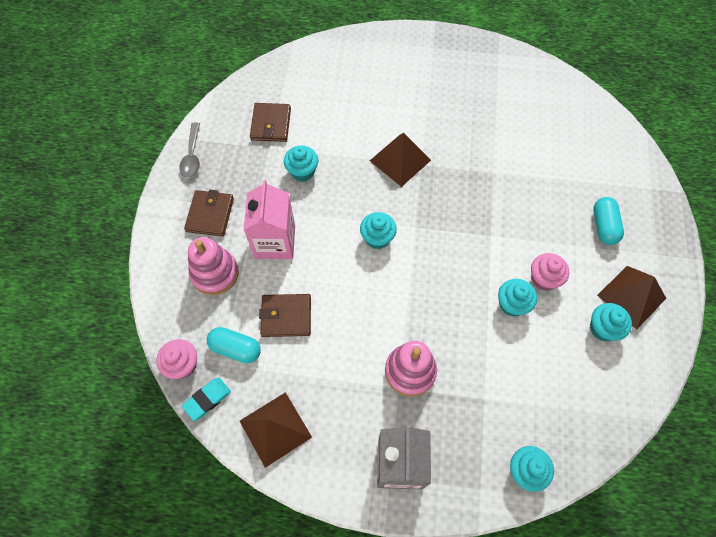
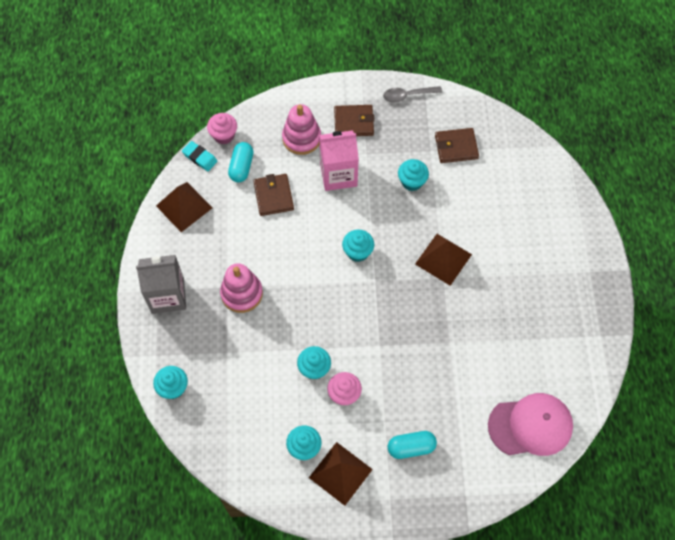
camera: 80 degrees right, 0 degrees up
(583, 124) = (530, 426): none -> pink cap

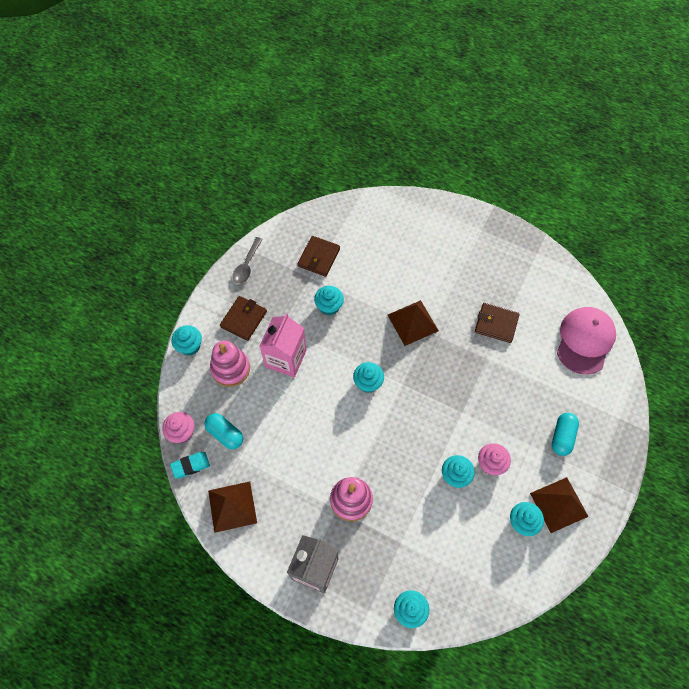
camera: 60 degrees left, 0 degrees up
(273, 196) = (272, 422): brown wallet -> brown wallet (496, 324)
(302, 97) = (190, 346): none -> turquoise cupcake

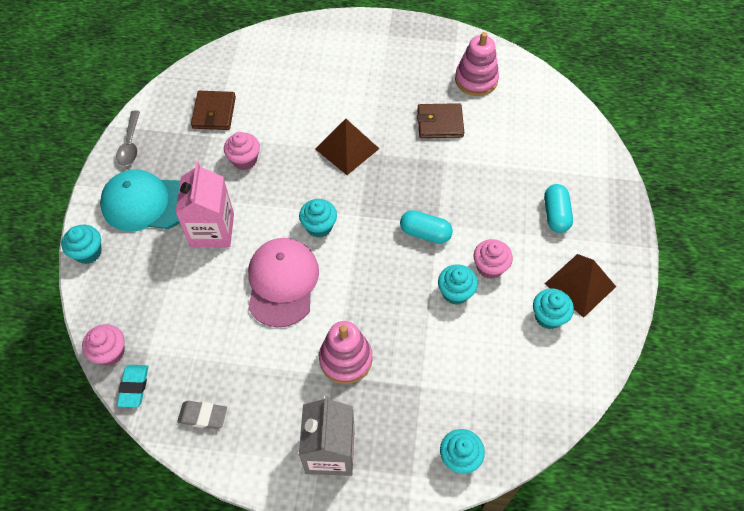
camera: 20 degrees left, 5 degrees down
(190, 465) = (134, 387): turquoise eraser -> turquoise eraser turned 45 degrees counterclockwise
(225, 434) = (166, 336): turquoise capsule -> turquoise capsule (425, 233)
(230, 368) = (148, 262): pink stacking toy -> pink stacking toy (476, 80)
(232, 506) = (203, 416): brown pyramid -> grey eraser
(244, 319) = (146, 203): brown wallet -> turquoise cap
(329, 306) = (244, 160): turquoise cupcake -> pink cupcake
(585, 341) = (540, 112): pink cap -> pink cap (282, 283)

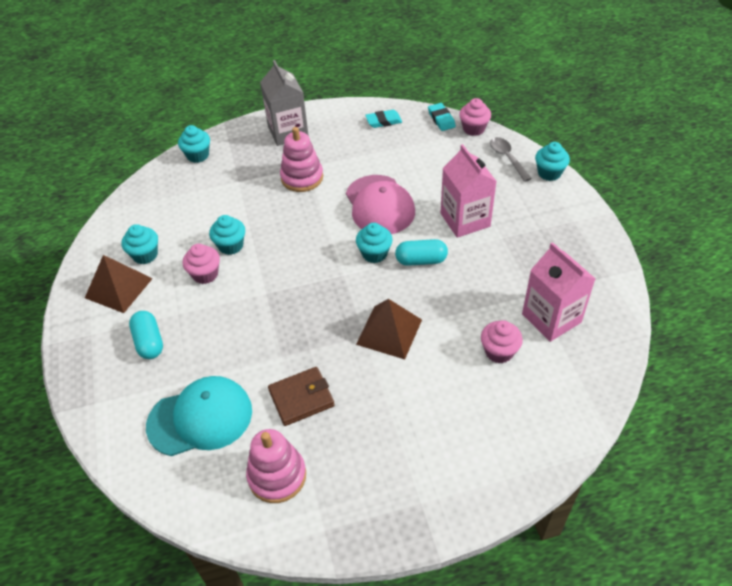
camera: 160 degrees right, 10 degrees down
(130, 144) = (601, 259): grey spoon -> grey spoon (507, 158)
(146, 203) = (538, 219): turquoise cap -> turquoise cap (200, 418)
(203, 416) = (383, 121): grey eraser -> turquoise eraser
(214, 112) = (551, 318): brown wallet -> pink carton
(244, 160) = (483, 284): pink cupcake -> pink cupcake (499, 351)
(425, 233) = (274, 281): turquoise capsule -> turquoise capsule (421, 260)

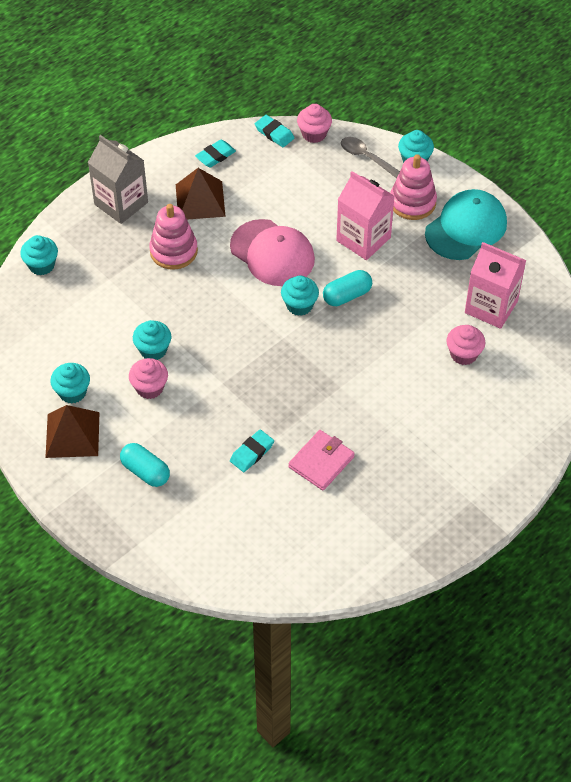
camera: 30 degrees left, 5 degrees up
(200, 418) = (245, 515): turquoise cap -> turquoise cap (466, 228)
(247, 363) = (252, 453): none -> turquoise eraser
(277, 476) = (344, 531): pink stacking toy -> pink stacking toy (412, 202)
(301, 398) = (321, 462): brown wallet -> pink wallet
(389, 331) = (360, 374): brown pyramid -> brown pyramid (200, 200)

